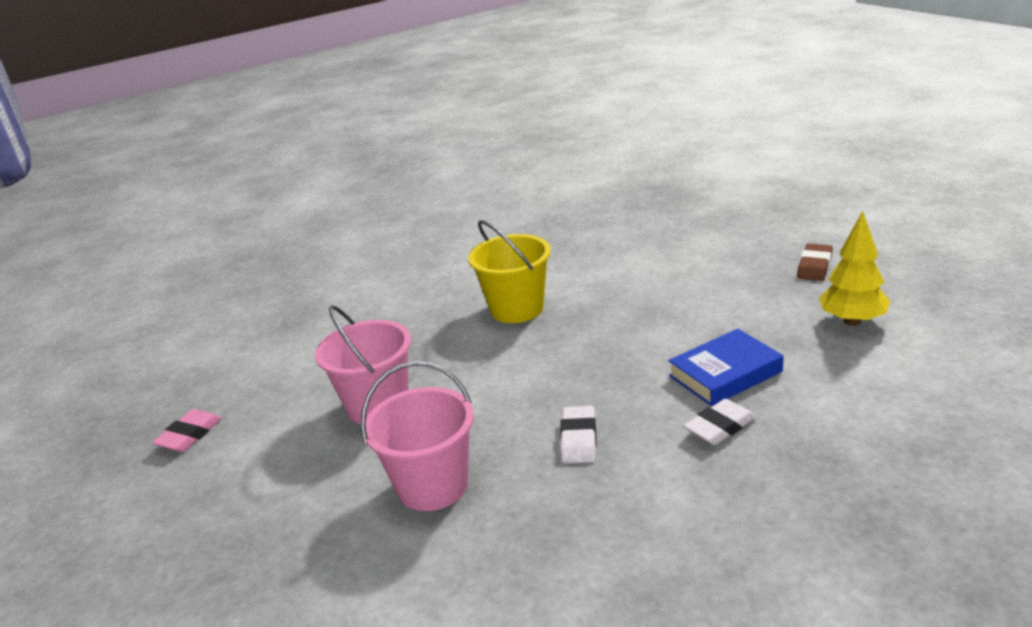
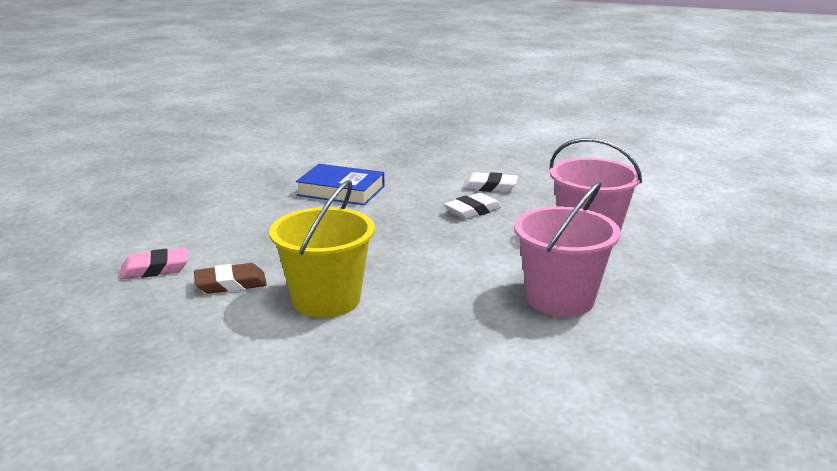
camera: 135 degrees left, 5 degrees down
(190, 435) = (765, 383): pink eraser -> pink eraser (155, 269)
(720, 427) = (402, 180): white eraser -> white eraser (490, 187)
(814, 266) = (140, 197): brown eraser -> brown eraser (231, 284)
(852, 321) = (230, 172): yellow tree -> none

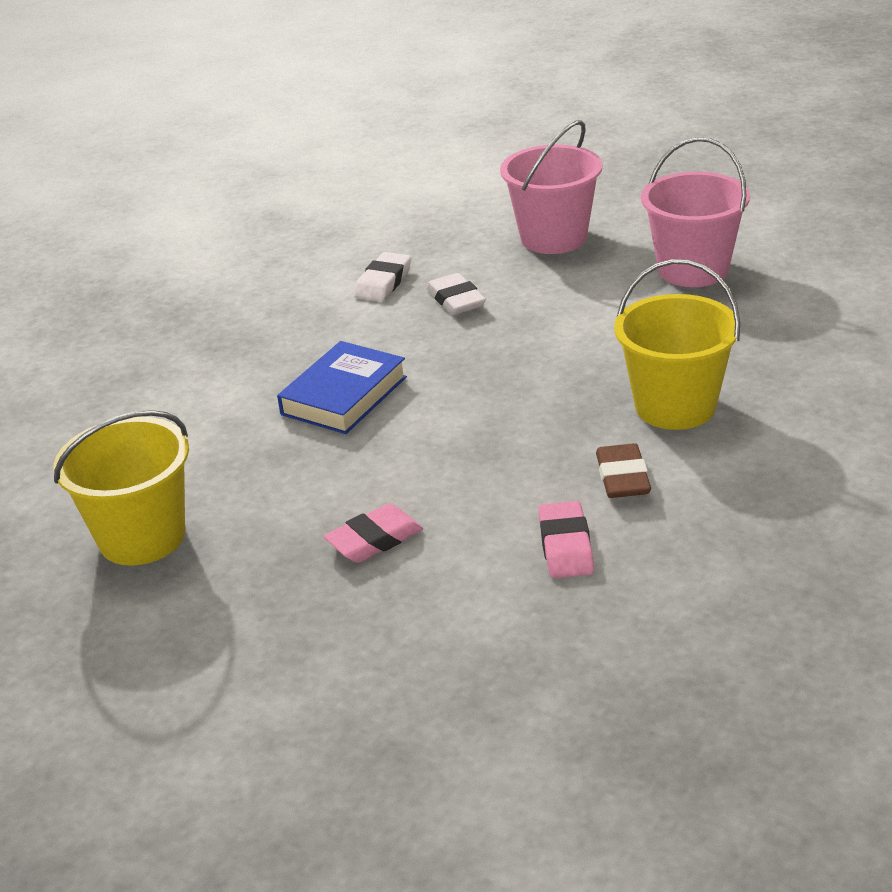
camera: 75 degrees left, 10 degrees up
(183, 214) = (374, 540): none -> pink eraser
(204, 162) = (142, 537): none -> yellow bucket

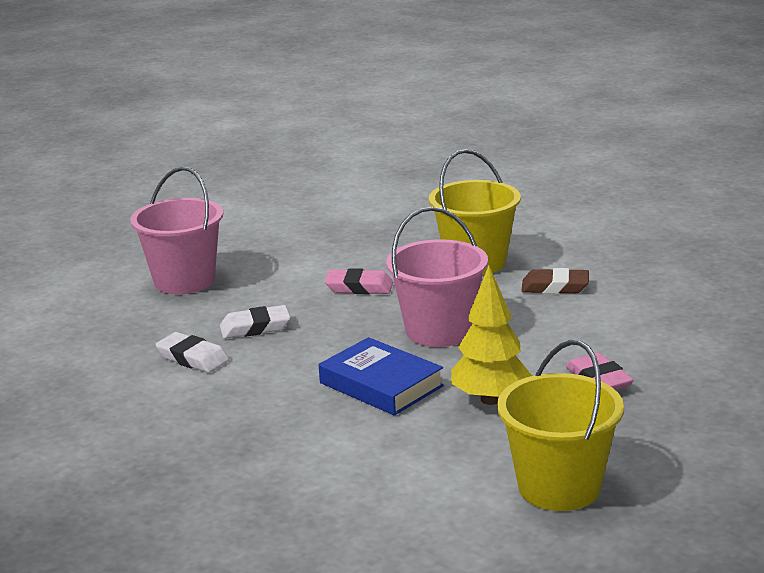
camera: 80 degrees left, 10 degrees down
(319, 469) = (490, 399): none -> yellow tree
(565, 546) = (628, 312): pink eraser -> pink eraser (359, 287)
(693, 270) = (288, 237): pink bucket -> pink bucket (439, 331)

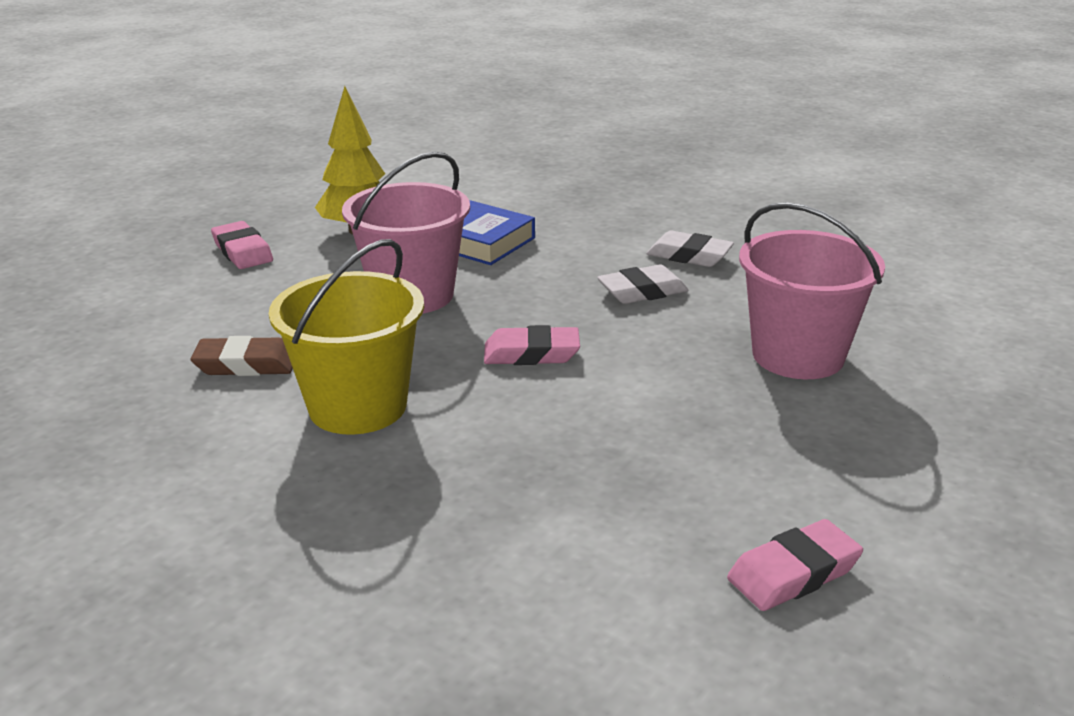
camera: 170 degrees right, 5 degrees up
(277, 201) = (793, 573): none -> pink eraser
(559, 487) = (312, 177): yellow bucket -> none

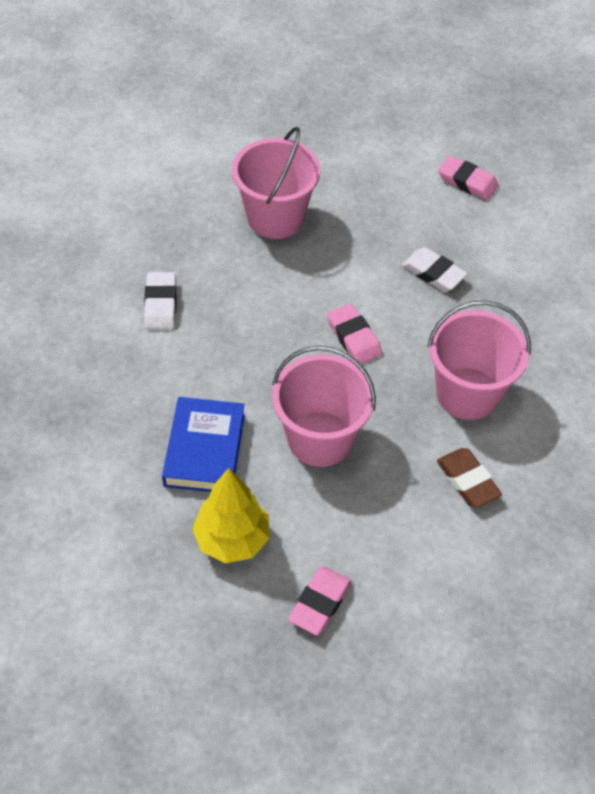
camera: 120 degrees left, 25 degrees up
(358, 407) = (467, 393): yellow bucket -> pink bucket
(642, 291) = (235, 312): white eraser -> white eraser (433, 273)

